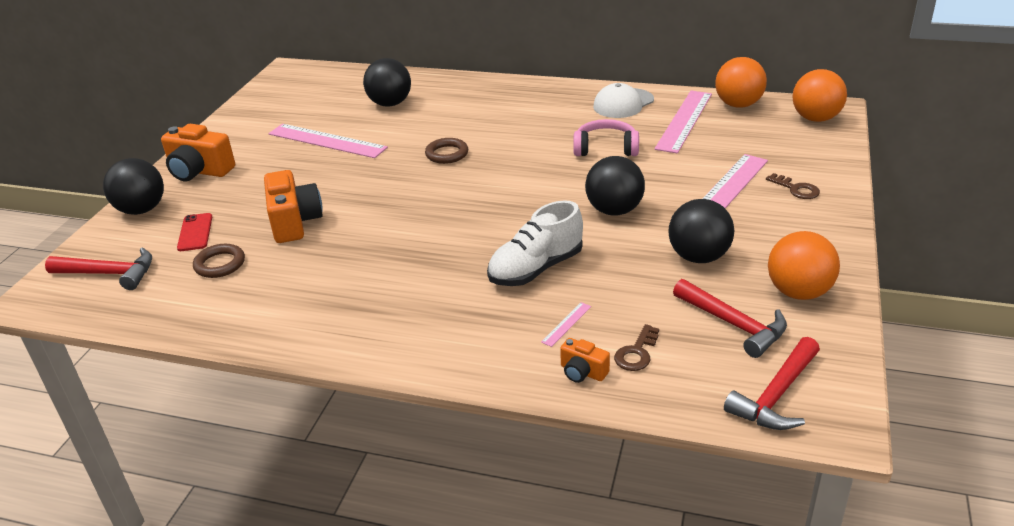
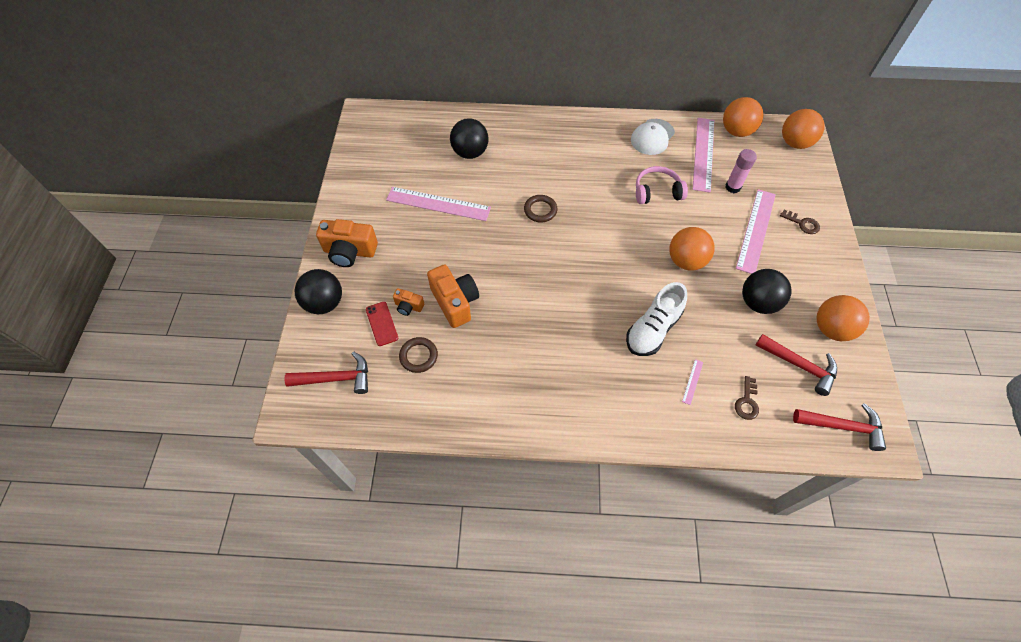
camera: 15 degrees left, 25 degrees up
(582, 372) = (718, 425): orange camera -> orange camera (408, 306)
(614, 210) = (686, 261): black ball -> orange ball
(711, 151) = (732, 187): none -> pink glue stick
(776, 396) = (843, 426): red hammer -> red hammer turned 105 degrees counterclockwise

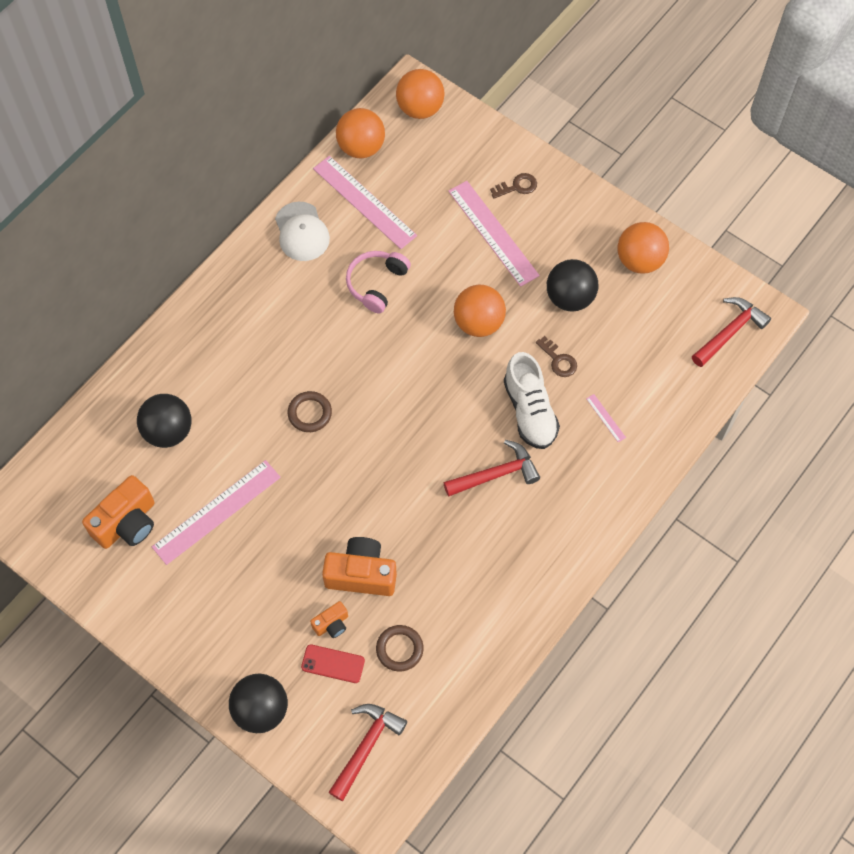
camera: 55 degrees left, 5 degrees up
(349, 252) = (210, 645): orange camera -> orange camera (127, 523)
(732, 187) = (427, 210): pink glue stick -> none
(747, 402) = (656, 388): brown key -> brown key (558, 360)
(800, 366) = (654, 317): red hammer -> red hammer (496, 474)

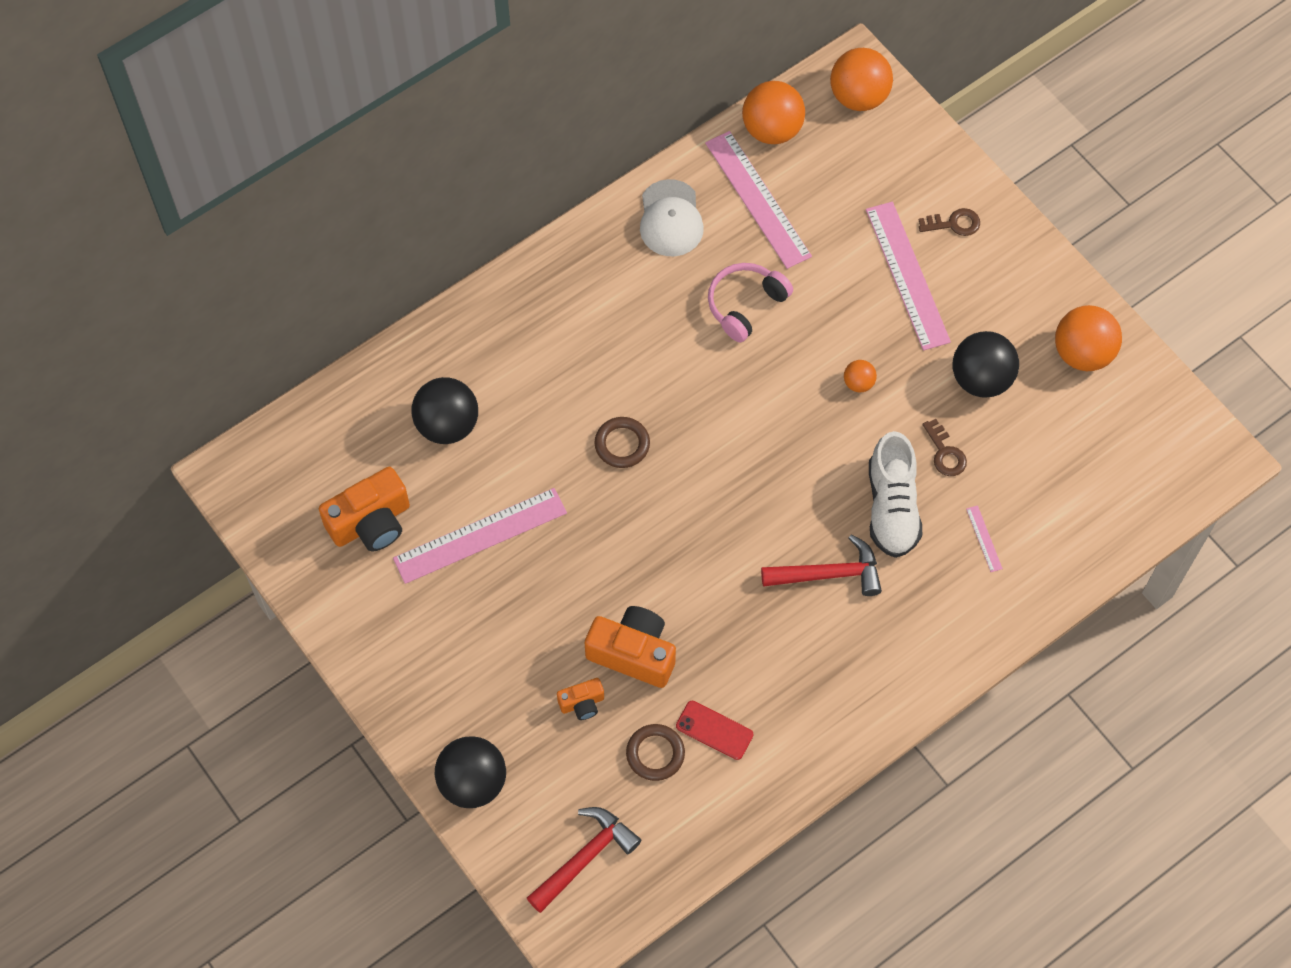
camera: 15 degrees right, 0 degrees up
(333, 664) = (571, 750): red phone -> red phone (714, 730)
(478, 323) = (858, 383): orange ball -> orange ball, size x0.50
(730, 332) = (1171, 469): red hammer -> none

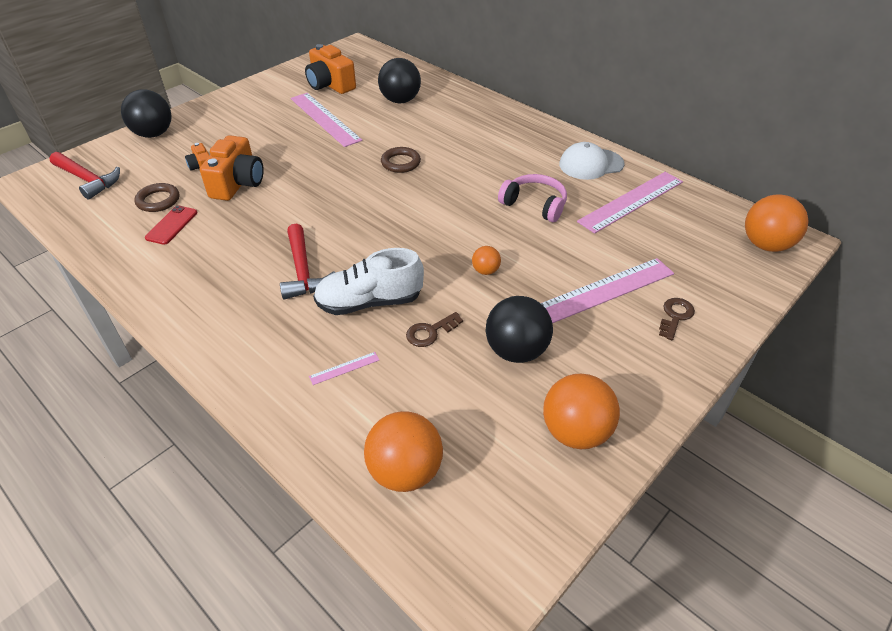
camera: 80 degrees right, 20 degrees down
(772, 129) = (699, 202): orange ball -> orange ball (405, 471)
(954, 224) = (675, 316): brown key -> brown key turned 135 degrees counterclockwise

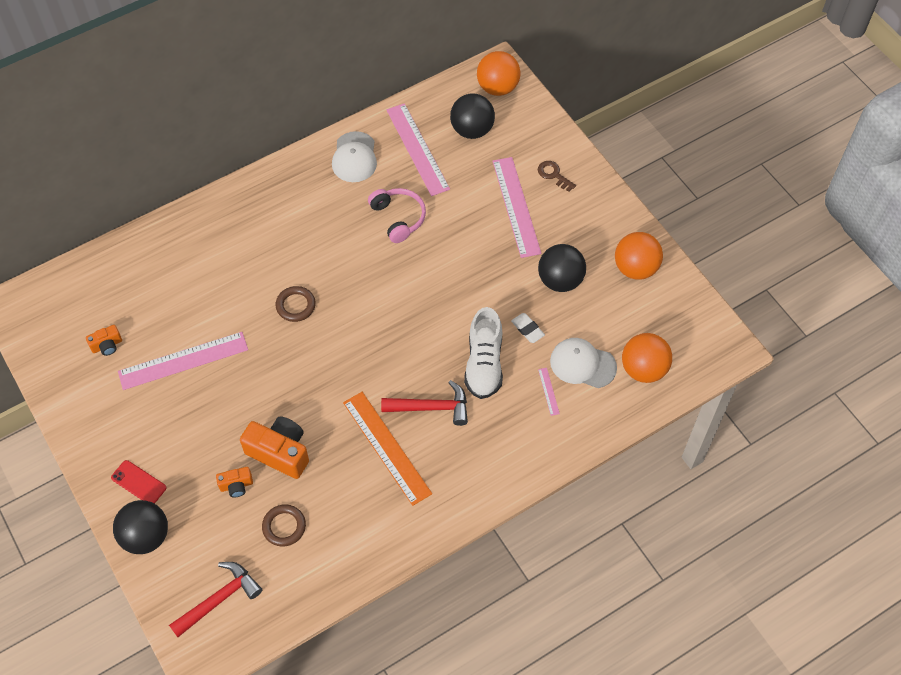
camera: 75 degrees left, 15 degrees up
(172, 225) = (330, 513): red phone -> red phone (138, 483)
(249, 247) = (386, 447): none -> orange ruler
(330, 85) = (107, 345): orange camera -> orange camera, size x0.52
(394, 397) = (582, 364): none -> white cap
(400, 100) = (174, 283): black ball -> black ball (472, 130)
(430, 332) = (527, 329): brown key -> white eraser
(485, 271) = (471, 276): orange ball -> none
(534, 205) = (398, 218): pink headphones -> pink headphones turned 105 degrees clockwise

